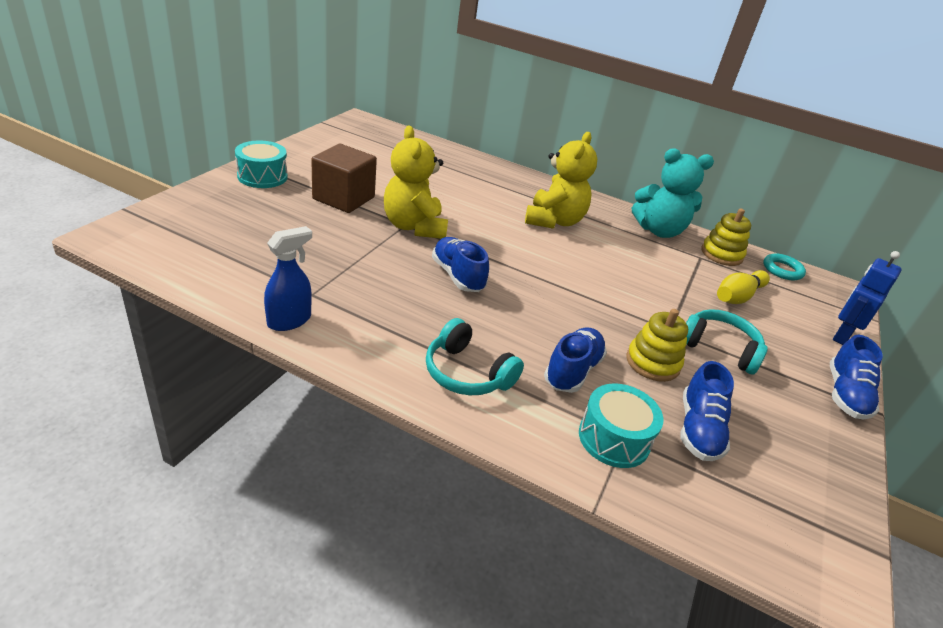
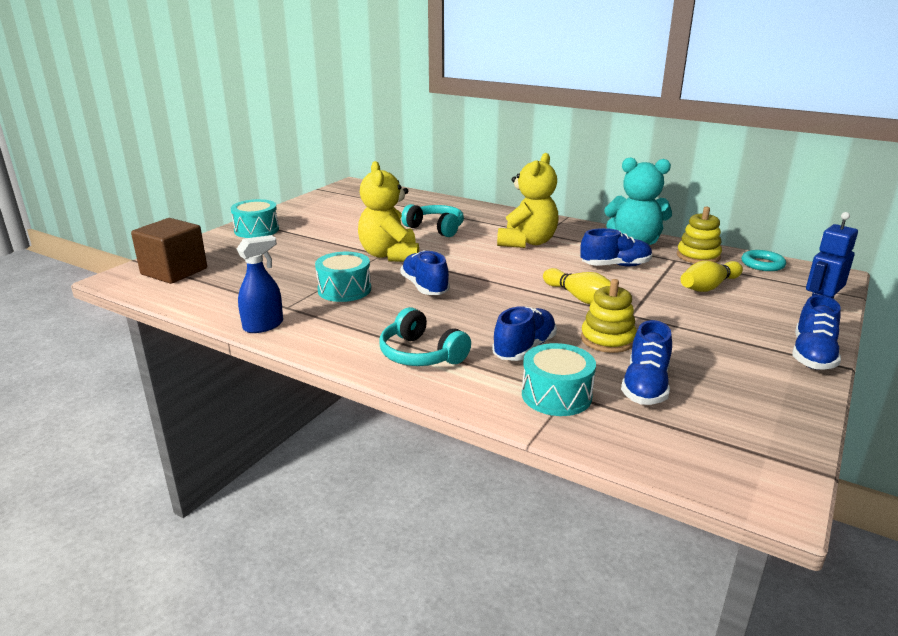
camera: 10 degrees right, 10 degrees down
(343, 198) = (327, 240): brown cube -> brown cube (174, 271)
(372, 273) = (344, 290): none -> turquoise drum
(618, 303) = (580, 298): none -> yellow bowling pin
(645, 261) = (615, 266): none -> blue shoe
(719, 348) = (680, 326): turquoise headphones -> turquoise headphones (436, 228)

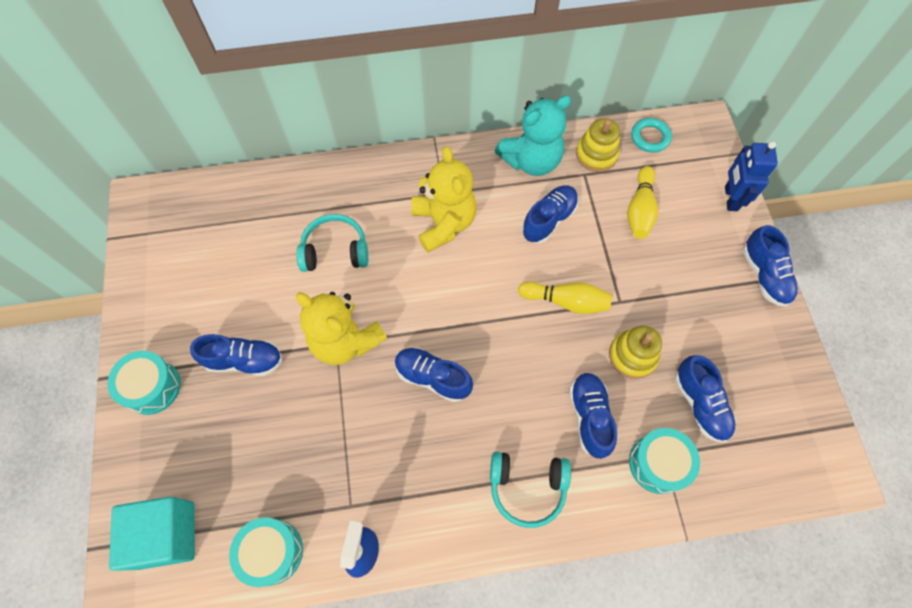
camera: 40 degrees left, 40 degrees up
(174, 271) = (167, 535): brown cube -> turquoise cube
(318, 240) = (244, 360): none -> blue shoe
(344, 290) = (369, 437): turquoise drum -> turquoise drum (272, 552)

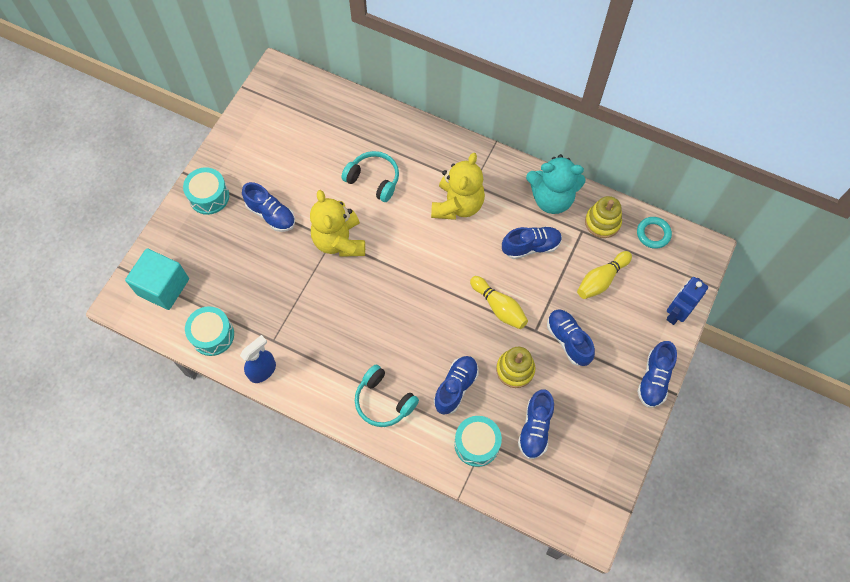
camera: 35 degrees right, 0 degrees up
(432, 377) = (376, 298): blue shoe -> blue shoe (568, 340)

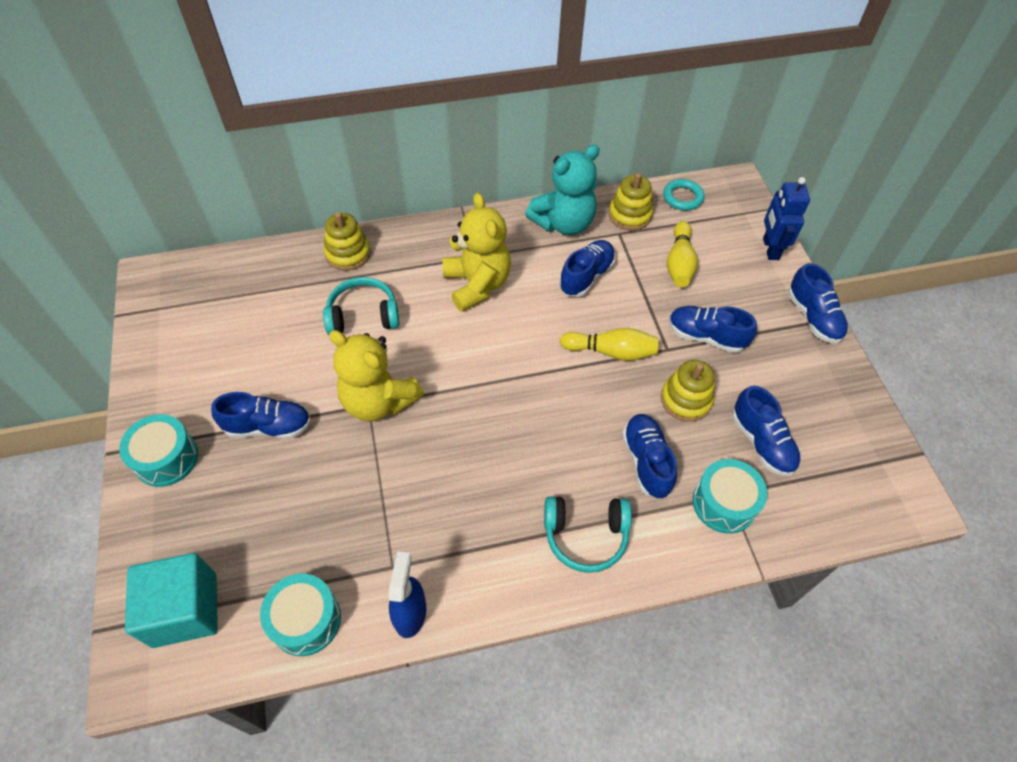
camera: 40 degrees left, 10 degrees down
(398, 130) = (348, 253): none -> yellow stacking toy

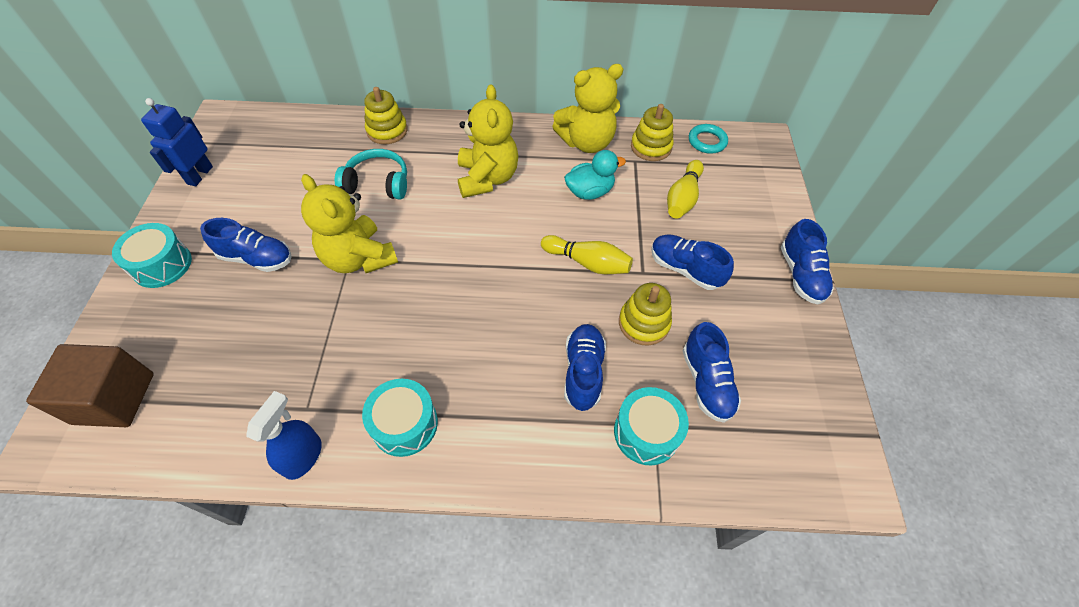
camera: 15 degrees right, 0 degrees up
(185, 610) = (114, 398): turquoise cube -> brown cube
(306, 620) = (209, 436): turquoise drum -> turquoise drum (404, 424)
(563, 223) = (586, 142): turquoise teddy bear -> yellow teddy bear
(585, 536) = (496, 428): turquoise headphones -> none
(586, 276) = (589, 192): blue shoe -> turquoise duck
(770, 249) = (777, 203): blue robot -> blue robot (199, 175)

